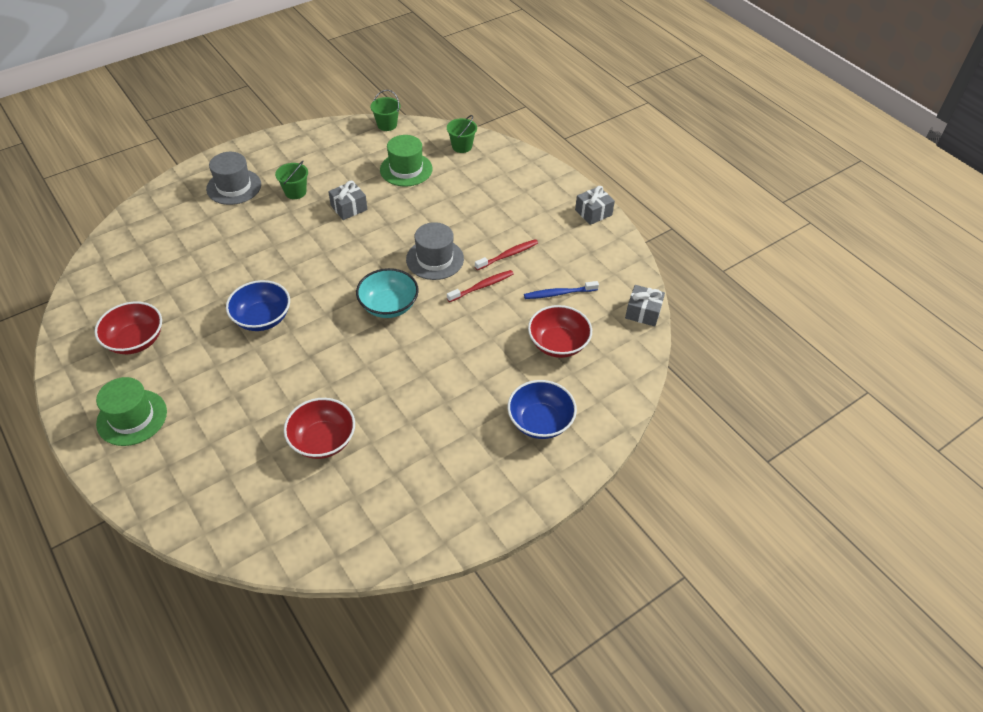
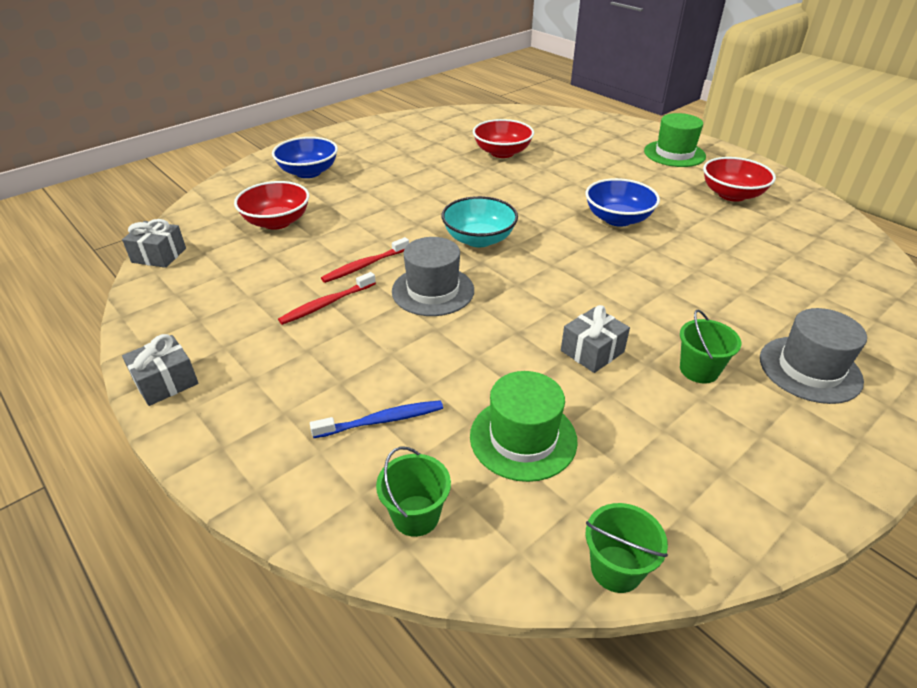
camera: 175 degrees right, 10 degrees down
(559, 293) = (263, 266): blue toothbrush -> blue toothbrush (382, 420)

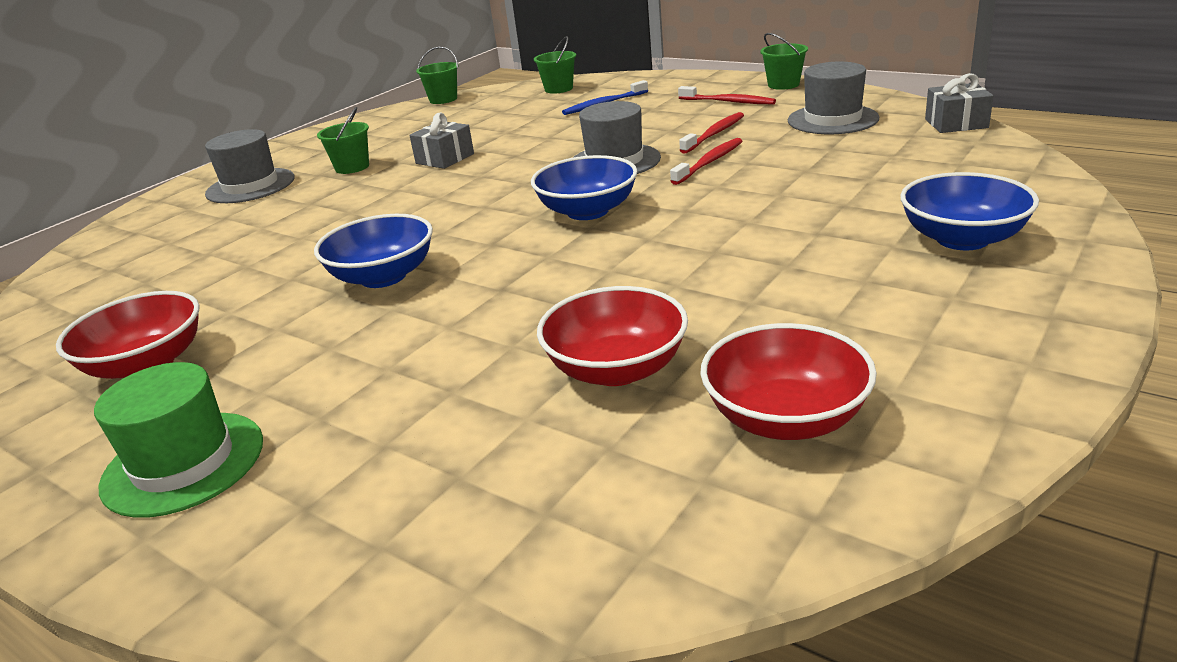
camera: 170 degrees right, 10 degrees down
(166, 382) = (783, 85): grey gift -> green bucket
(220, 292) = (832, 119): none -> grey hat
(257, 363) = (728, 102): none -> red toothbrush
(277, 222) = (882, 173): red bowl -> red bowl (785, 418)
(479, 239) = (588, 211): turquoise bowl -> blue bowl
(523, 438) = (500, 117): green hat -> none

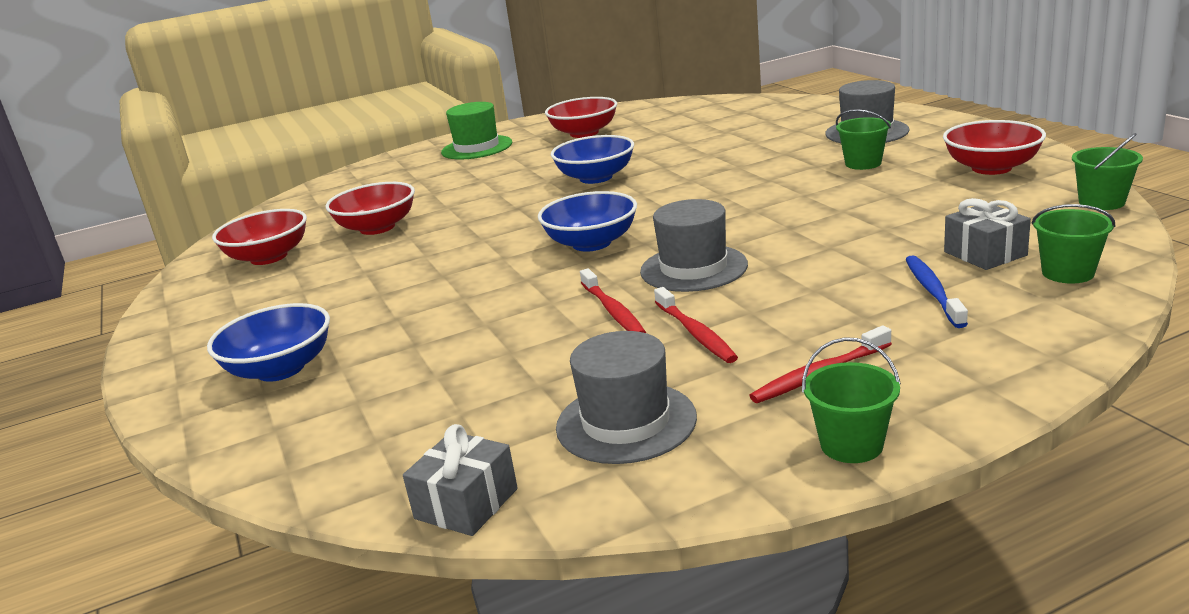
camera: 120 degrees right, 5 degrees down
(371, 131) = (991, 168): none -> red bowl
(445, 158) = (829, 198): grey gift -> grey gift (985, 254)

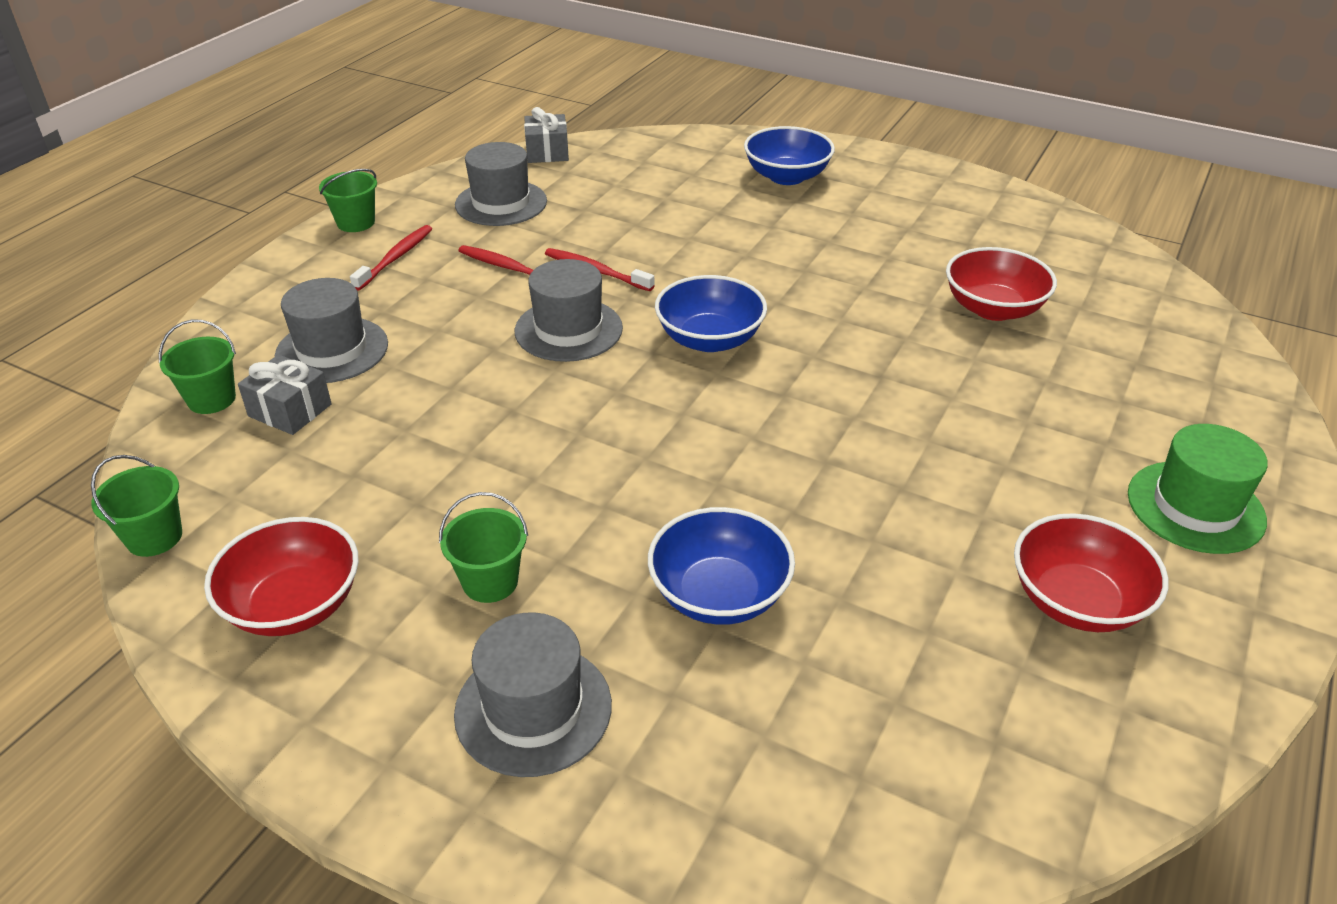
camera: 140 degrees right, 15 degrees up
(269, 257) = (1026, 249): red bowl -> none
(596, 177) = (862, 460): blue bowl -> blue bowl (719, 594)
(933, 291) = (332, 350): blue toothbrush -> grey hat

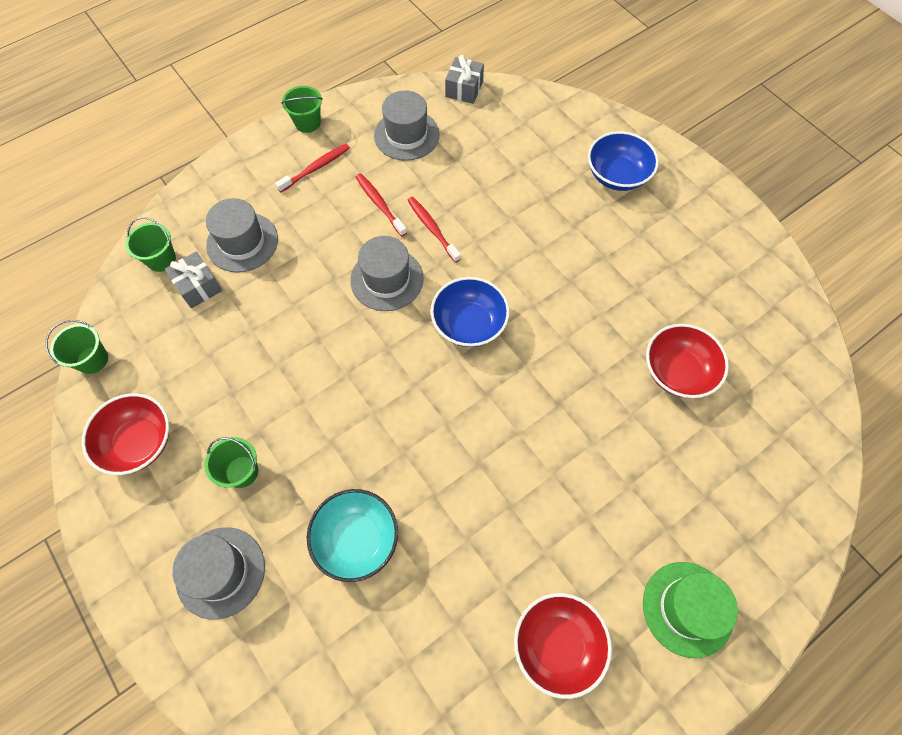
camera: 25 degrees right, 25 degrees up
(719, 594) = (356, 539): blue bowl -> turquoise bowl

